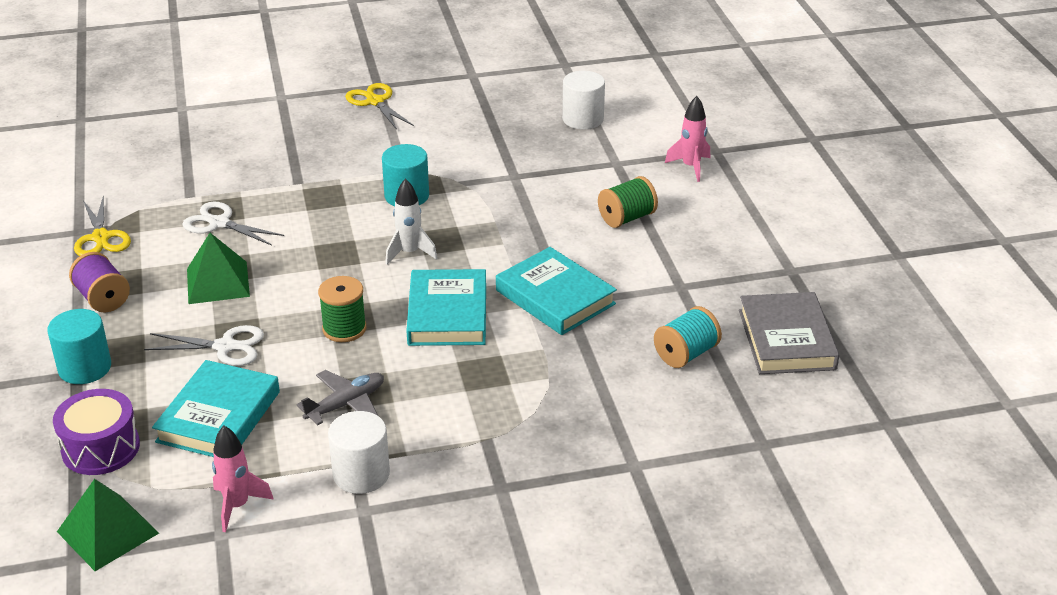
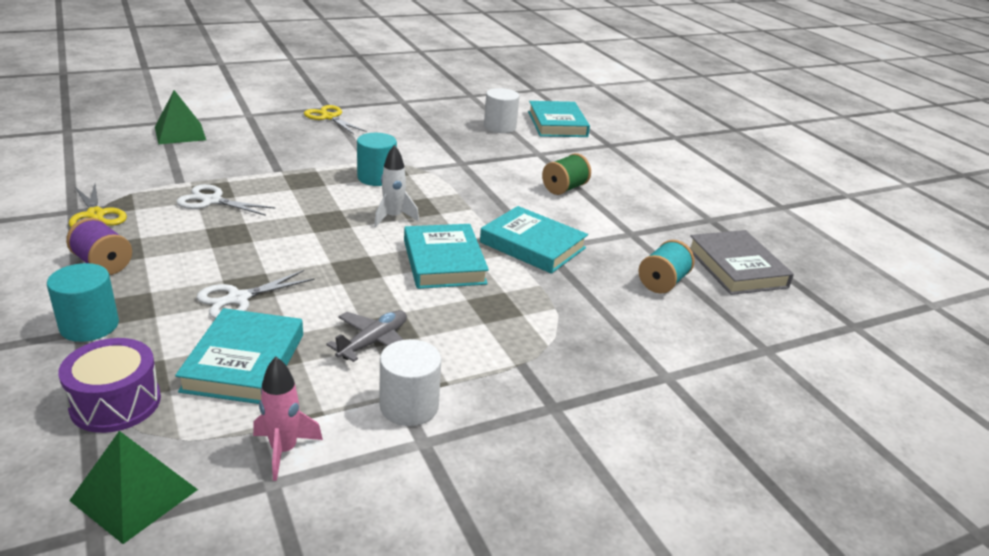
camera: 15 degrees left, 5 degrees down
(217, 282) = (219, 246): green pyramid -> green pyramid (180, 133)
(225, 347) = (238, 299): white scissors -> white scissors turned 150 degrees clockwise
(344, 329) = (352, 278): green spool -> none
(660, 115) = (557, 124): none -> turquoise book
(691, 167) = (596, 155): pink rocket -> none

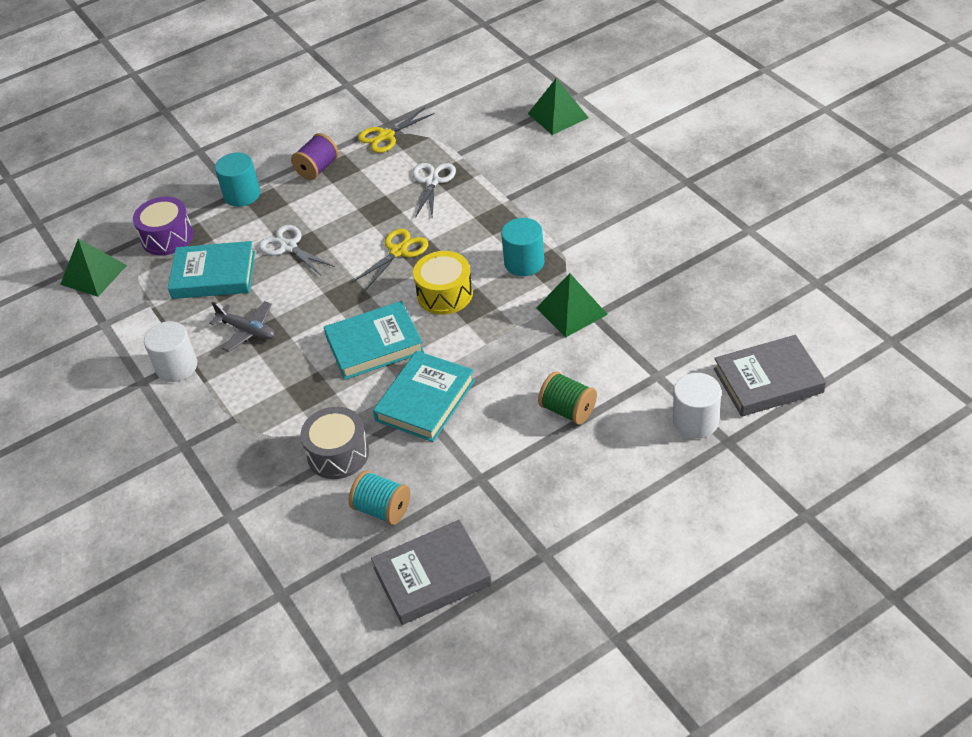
camera: 90 degrees right, 15 degrees up
(284, 450) = (130, 320): pink rocket -> none
(329, 117) = (658, 190): yellow scissors -> yellow scissors (398, 251)
(393, 217) = (445, 294): white rocket -> yellow drum
(451, 169) = (571, 311): none -> green pyramid
(499, 127) = (721, 328): white cylinder -> white cylinder (695, 421)
(557, 124) = (768, 381): turquoise book -> grey book
(590, 299) = (338, 454): none -> grey drum

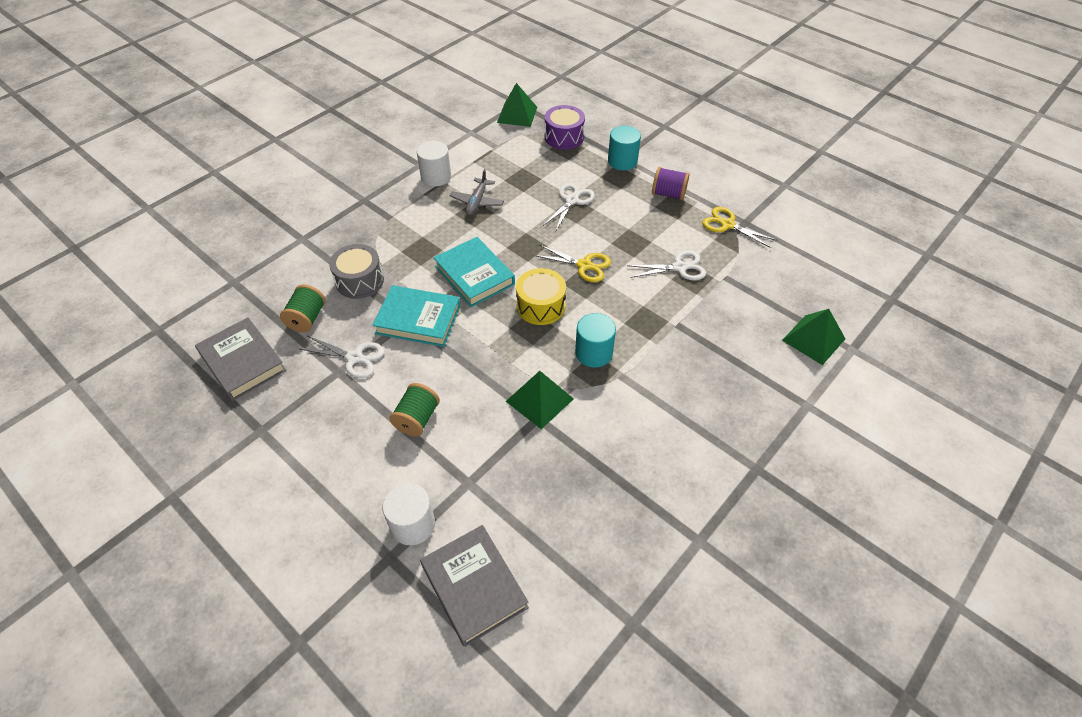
camera: 70 degrees right, 5 degrees up
(214, 275) = (530, 170): turquoise book -> none
(382, 509) = (307, 318): turquoise spool -> green spool
(463, 462) = (355, 358): none -> white scissors

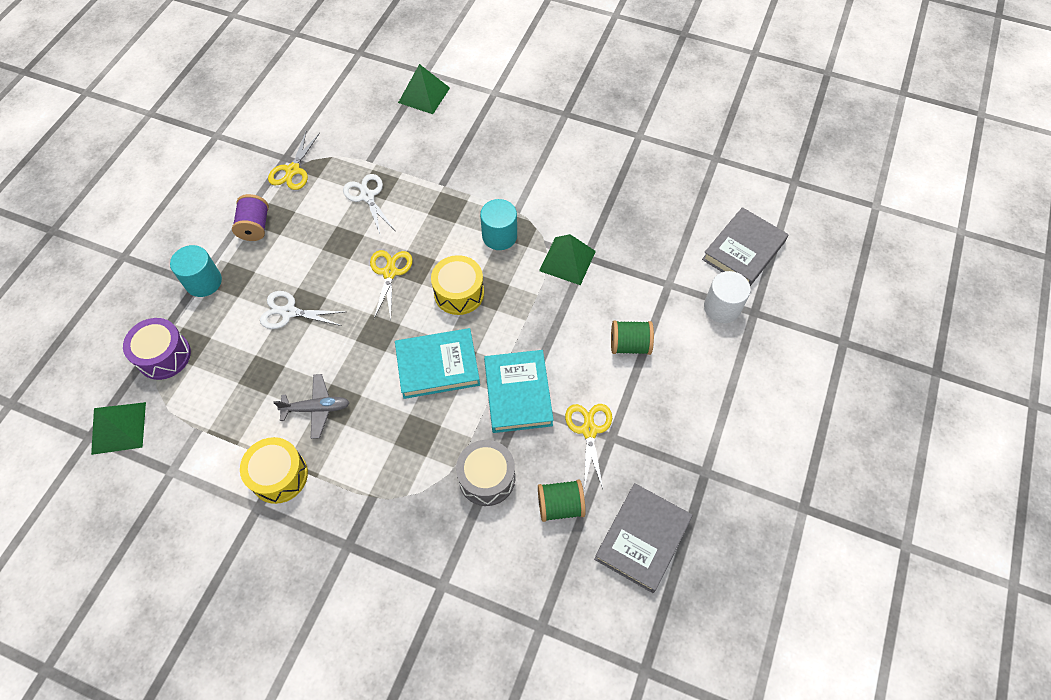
camera: 110 degrees left, 10 degrees up
(355, 358) = (589, 430): white scissors -> yellow scissors
(436, 177) = (279, 476): white cylinder -> yellow drum
(474, 275) = (438, 366): turquoise book -> turquoise book turned 45 degrees clockwise

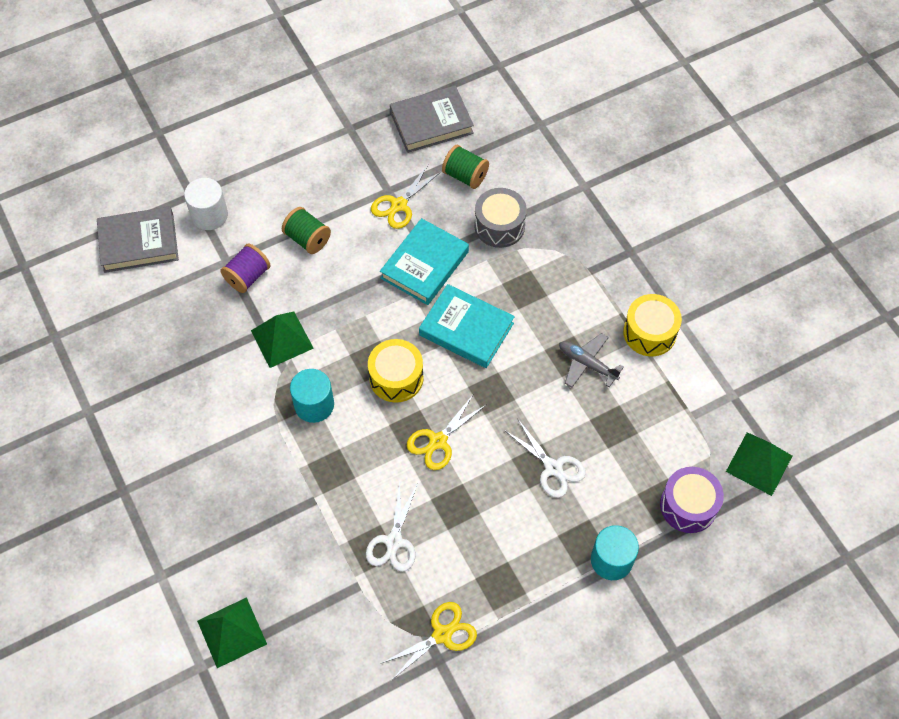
camera: 140 degrees left, 0 degrees up
(255, 227) = (525, 589): purple spool -> purple spool (248, 276)

